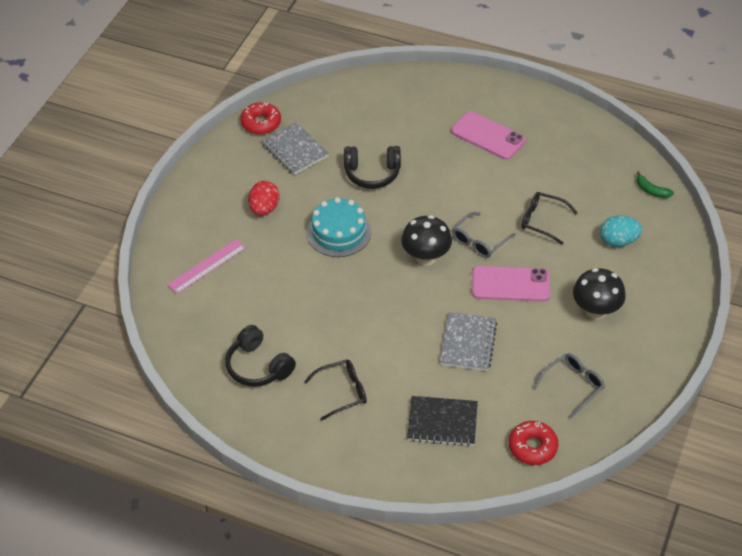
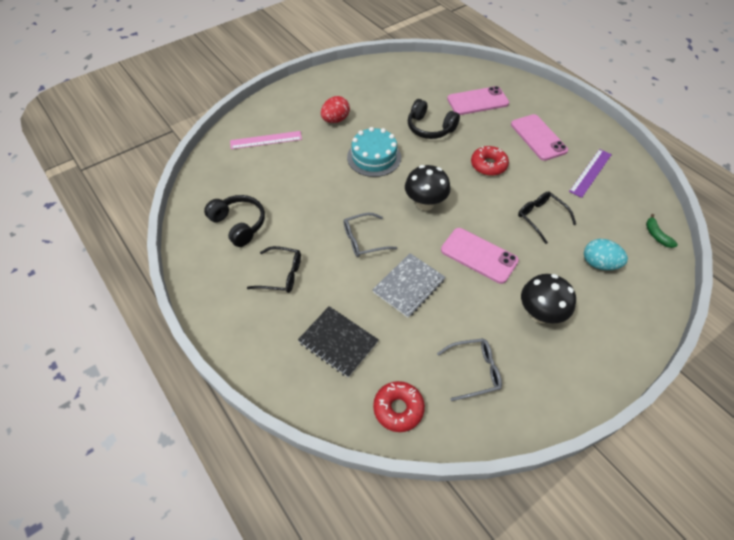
camera: 30 degrees right, 5 degrees up
(258, 366) = (239, 224): black headphones -> black headphones turned 150 degrees clockwise
(261, 123) = (378, 67): red donut -> red donut (488, 165)
(294, 150) = (387, 92): grey notebook -> none
(400, 120) = (477, 101): none -> pink phone
(479, 241) = (477, 210): grey glasses -> grey glasses (363, 240)
(560, 153) = (590, 173): none -> purple ruler

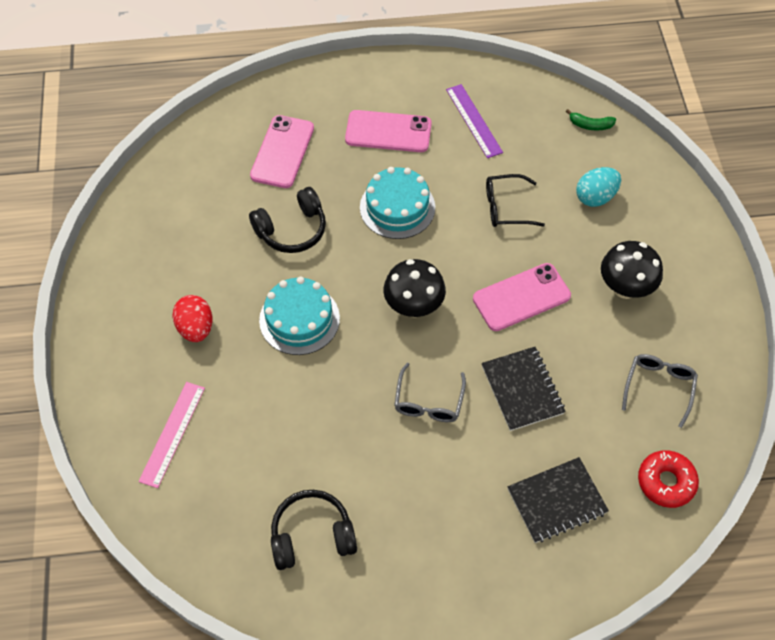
camera: 60 degrees left, 5 degrees up
(281, 274) = (427, 519): black glasses -> none
(409, 286) = (522, 389): grey notebook -> black notebook
(488, 165) = (397, 207): red donut -> turquoise cake

